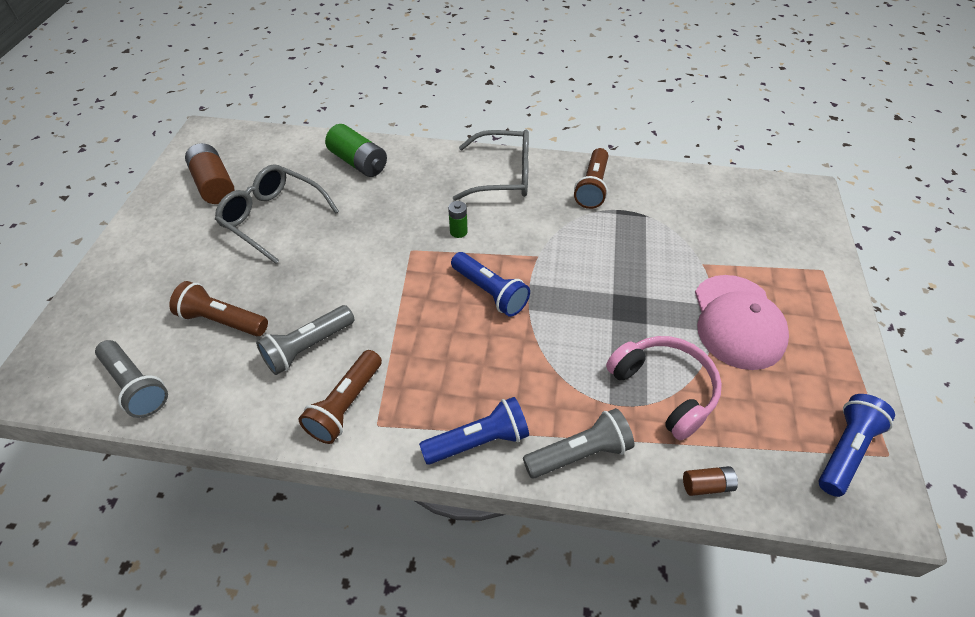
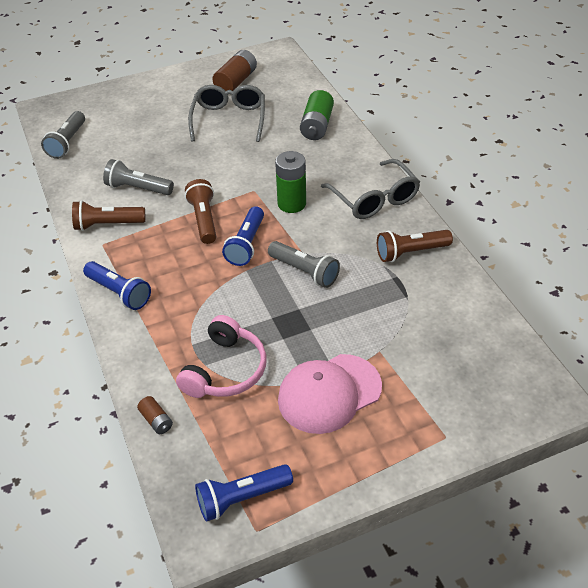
camera: 60 degrees right, 5 degrees down
(222, 321) = (132, 146): brown flashlight -> brown flashlight (203, 219)
(458, 232) = (291, 204): green battery -> green battery, size x1.91
(579, 453) = (140, 344): grey flashlight -> grey flashlight (305, 271)
(845, 450) = (242, 498): blue flashlight -> blue flashlight turned 150 degrees clockwise

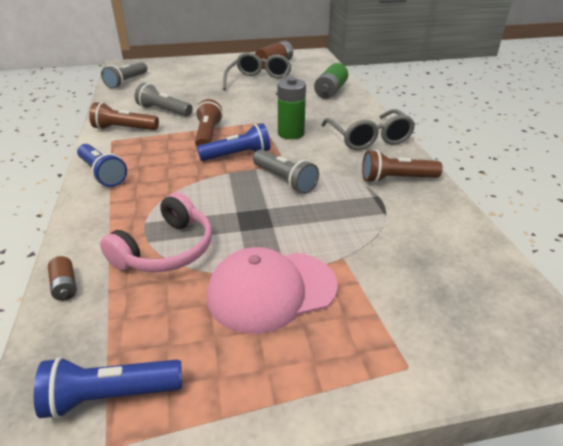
camera: 10 degrees right, 10 degrees down
(246, 244) = (237, 155): blue flashlight -> blue flashlight turned 135 degrees counterclockwise

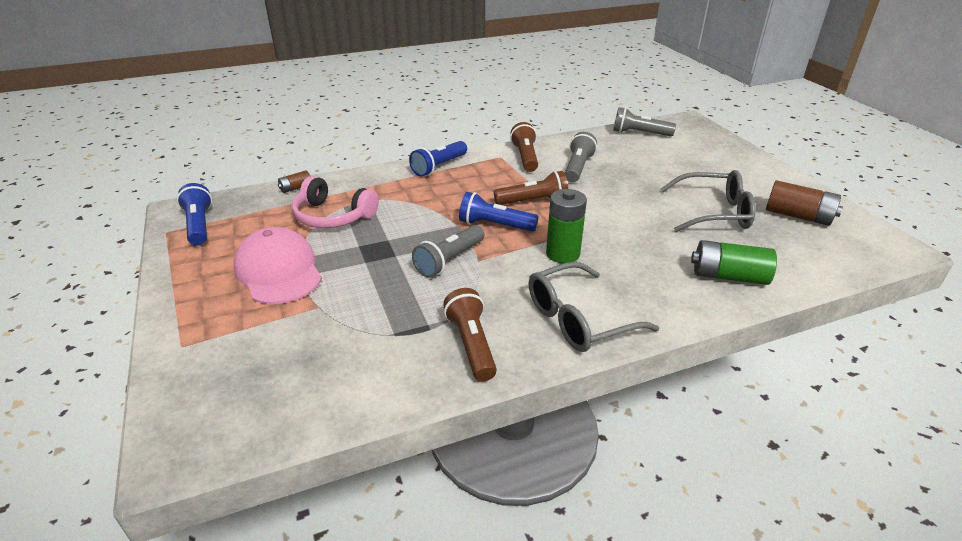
camera: 80 degrees right, 0 degrees up
(237, 155) = (494, 225): blue flashlight -> blue flashlight turned 135 degrees clockwise

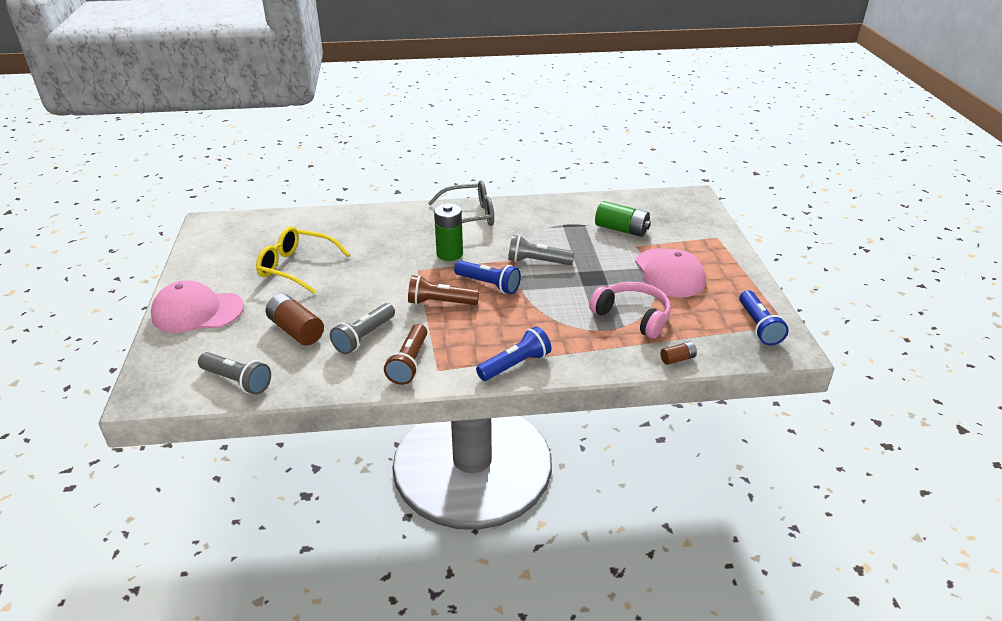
camera: 165 degrees left, 0 degrees up
(449, 260) = (537, 262): grey flashlight -> grey flashlight turned 135 degrees counterclockwise
(471, 344) = (540, 214): brown flashlight -> none
(713, 212) = (297, 267): grey glasses -> yellow glasses
(728, 276) = (350, 224): green battery -> green battery (621, 229)
(740, 165) = (197, 312): none -> pink cap
(798, 216) = (235, 254): brown battery -> brown battery (296, 330)

